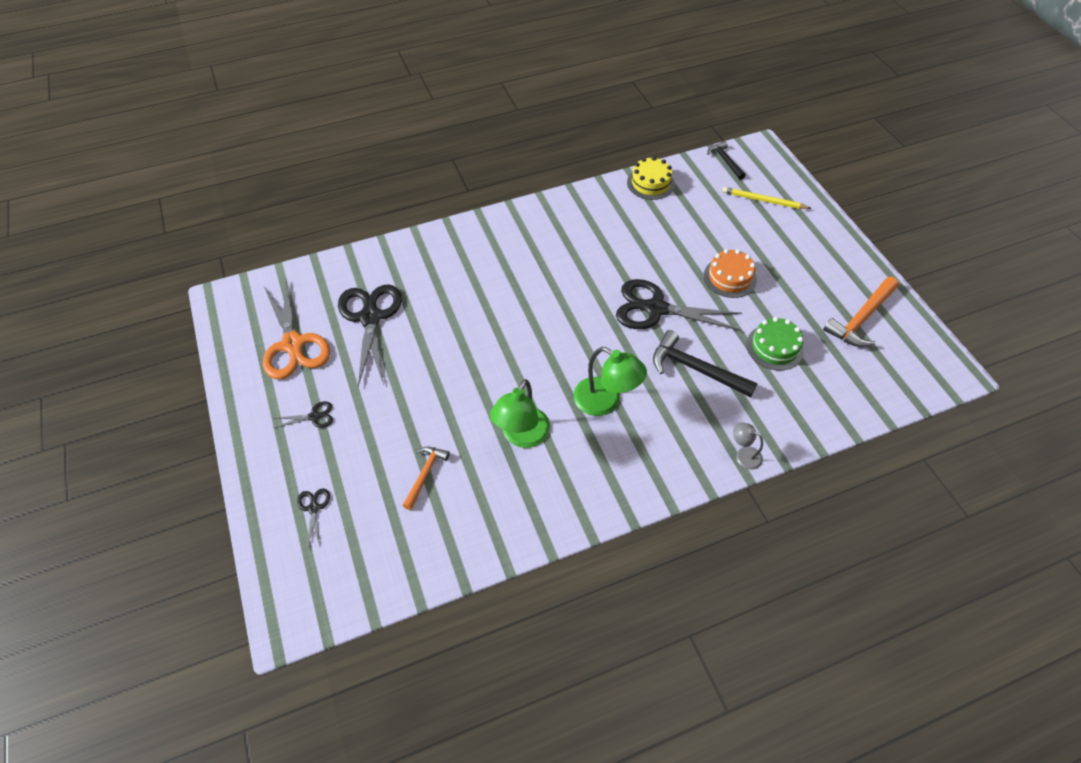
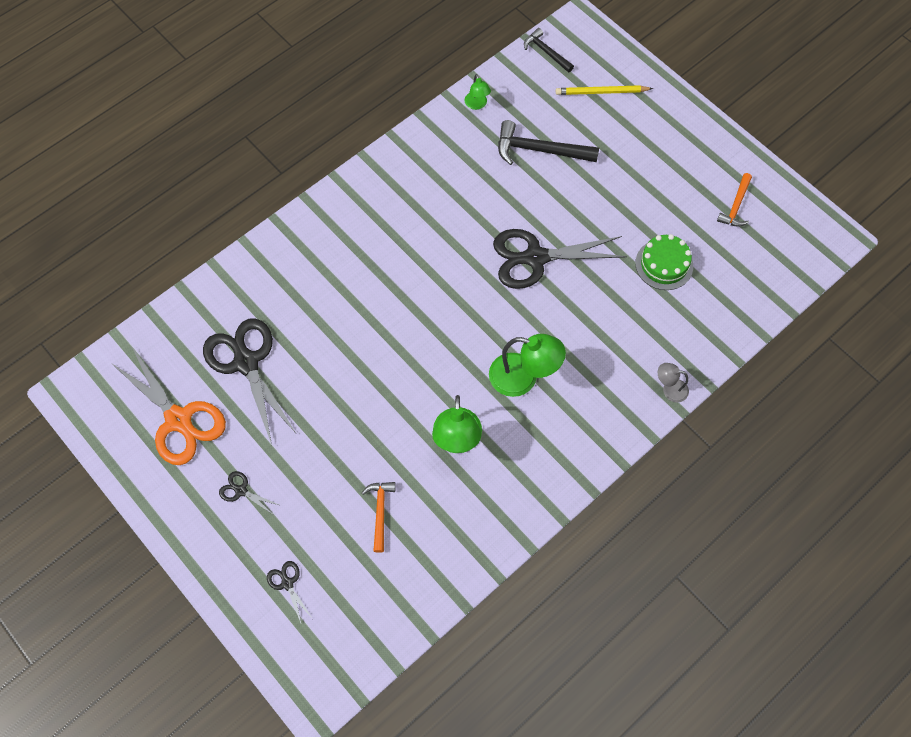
camera: 20 degrees left, 10 degrees up
(314, 416) = (241, 491): black scissors -> black scissors turned 120 degrees counterclockwise
(650, 183) = (477, 104): yellow cake -> green lamp
(695, 368) = (596, 313): black hammer -> black hammer (539, 150)
(729, 277) = (596, 198): orange cake -> none
(860, 319) = (735, 206): orange hammer -> orange hammer, size x0.61

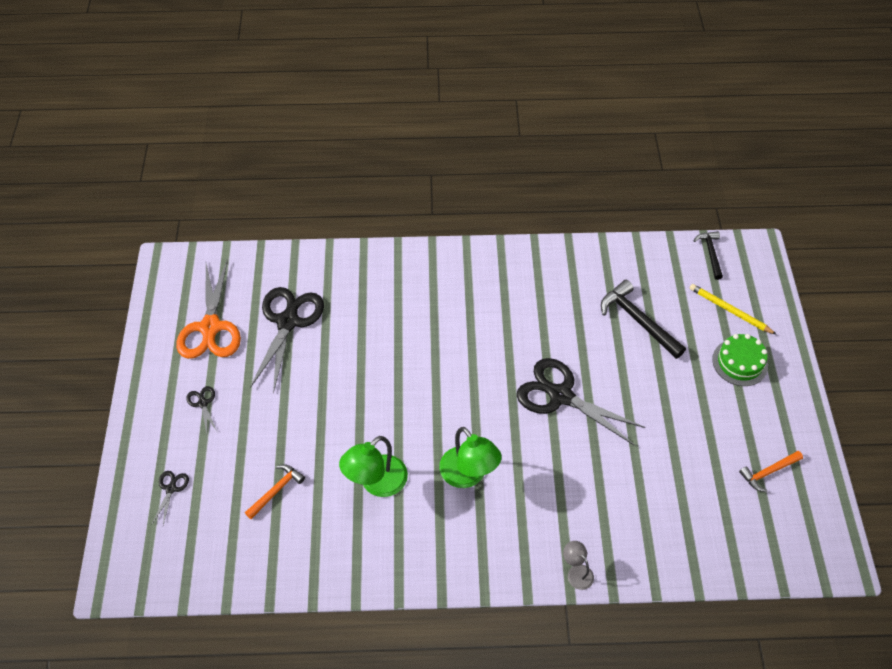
camera: 40 degrees right, 10 degrees down
(477, 104) = (619, 257): green lamp -> none
(664, 264) = (661, 473): green cake -> green cake (740, 362)

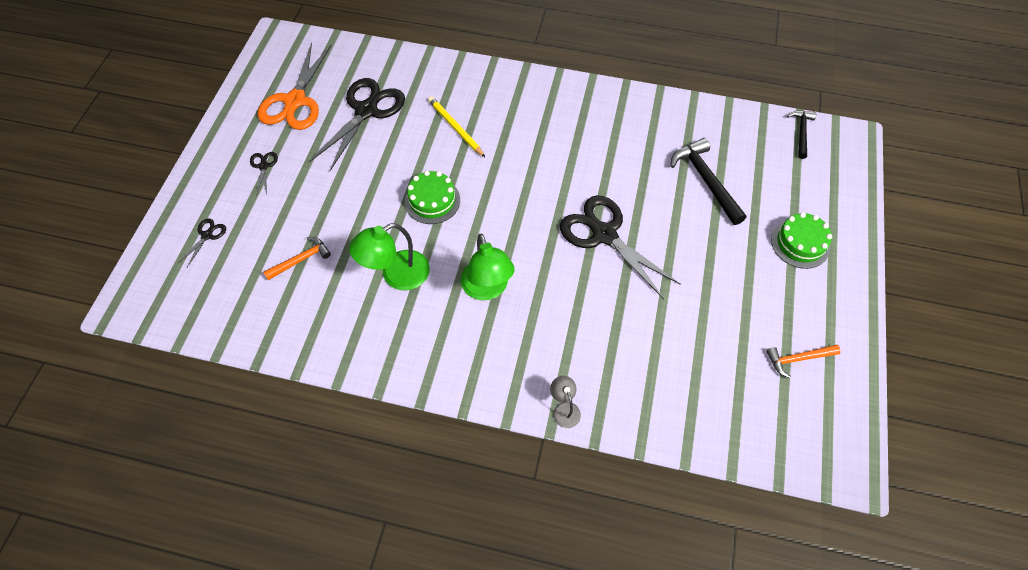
camera: 15 degrees right, 5 degrees up
(386, 400) = (432, 200): none -> green cake
(729, 310) = (804, 191): yellow pencil -> yellow pencil (455, 127)

